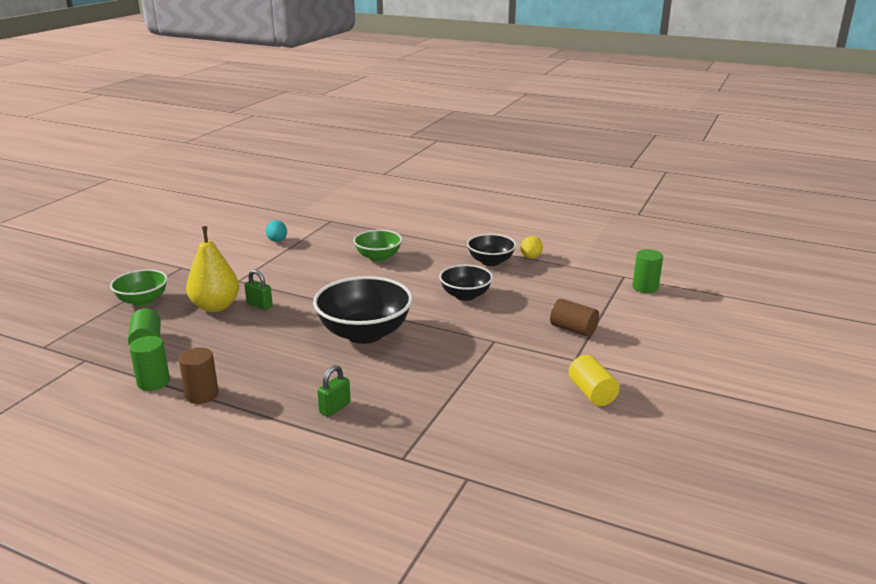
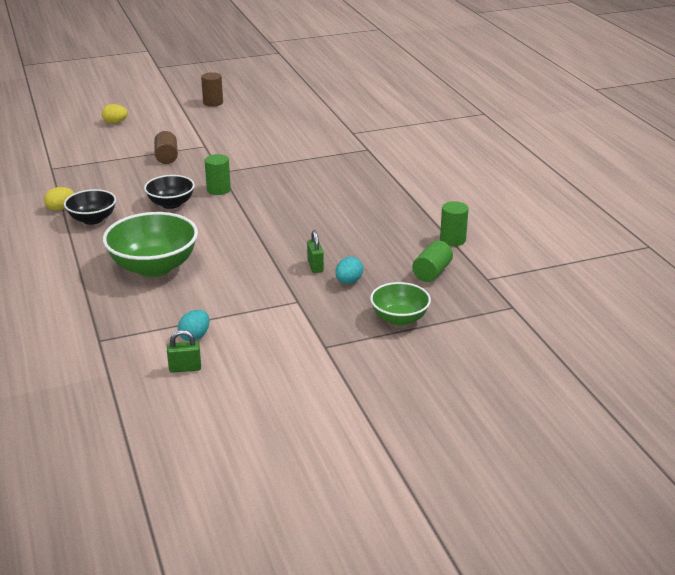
camera: 135 degrees left, 5 degrees up
(202, 395) = (430, 218): brown cylinder -> brown cylinder (213, 103)
(215, 306) = (348, 281): yellow pear -> turquoise egg
(335, 408) = (366, 180): green padlock -> green padlock (185, 368)
(364, 333) = (282, 210): black bowl -> none
(378, 257) = (154, 267): green bowl -> green bowl, size x1.67
(592, 393) = (234, 132): yellow cylinder -> none
(645, 287) = (63, 157): green cylinder -> green cylinder (218, 190)
(717, 338) = (115, 122): none -> yellow egg

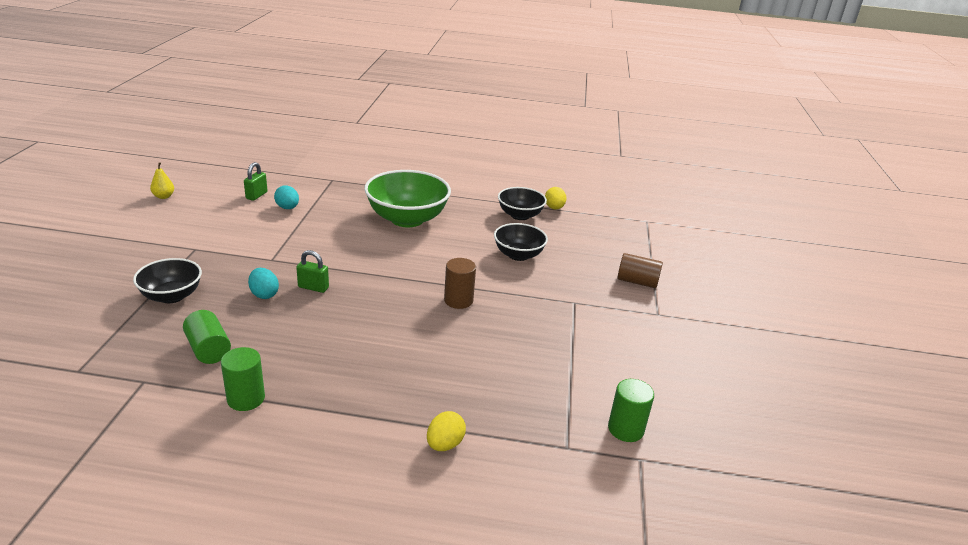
camera: 115 degrees right, 0 degrees up
(115, 122) = (759, 277): yellow egg -> yellow egg (445, 444)
(213, 103) = (815, 364): brown cylinder -> brown cylinder (458, 300)
(218, 190) = (528, 288): green cylinder -> green cylinder (625, 429)
(248, 427) = (164, 196): none -> yellow pear
(399, 318) = (172, 296): green bowl -> black bowl

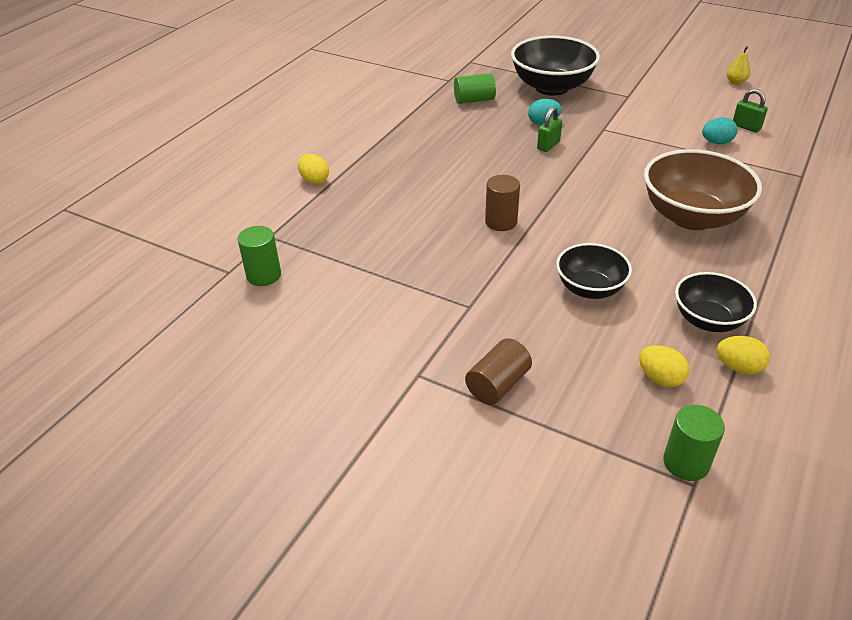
camera: 115 degrees right, 10 degrees up
(172, 296) = (551, 87): black bowl -> black bowl, size x1.67
(246, 399) = (411, 111): green cylinder -> green cylinder (686, 463)
(407, 219) = (692, 217): green bowl -> brown bowl
(583, 229) = (660, 378): none -> yellow egg

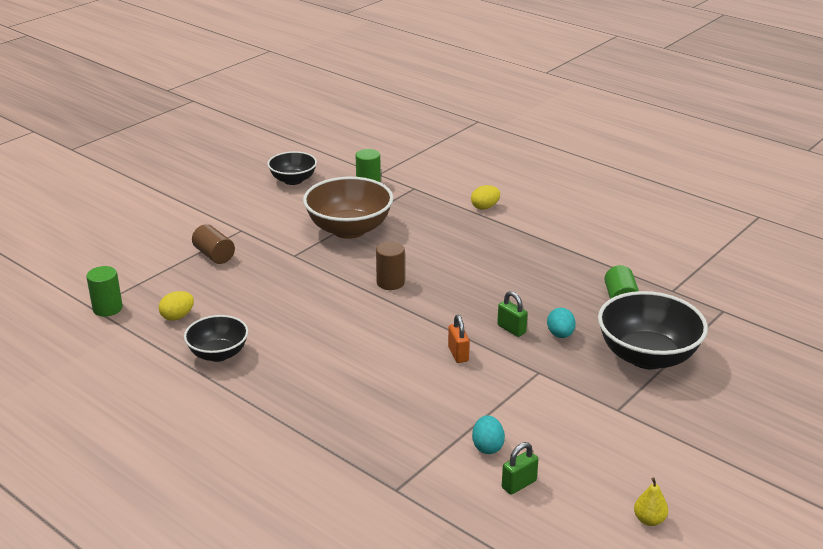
camera: 100 degrees right, 10 degrees down
(590, 288) = (285, 308): black bowl -> black bowl (293, 180)
(604, 168) = (458, 354): none -> orange padlock
(692, 217) = (354, 386): brown bowl -> brown bowl (349, 229)
(738, 367) = (164, 353): yellow egg -> none

